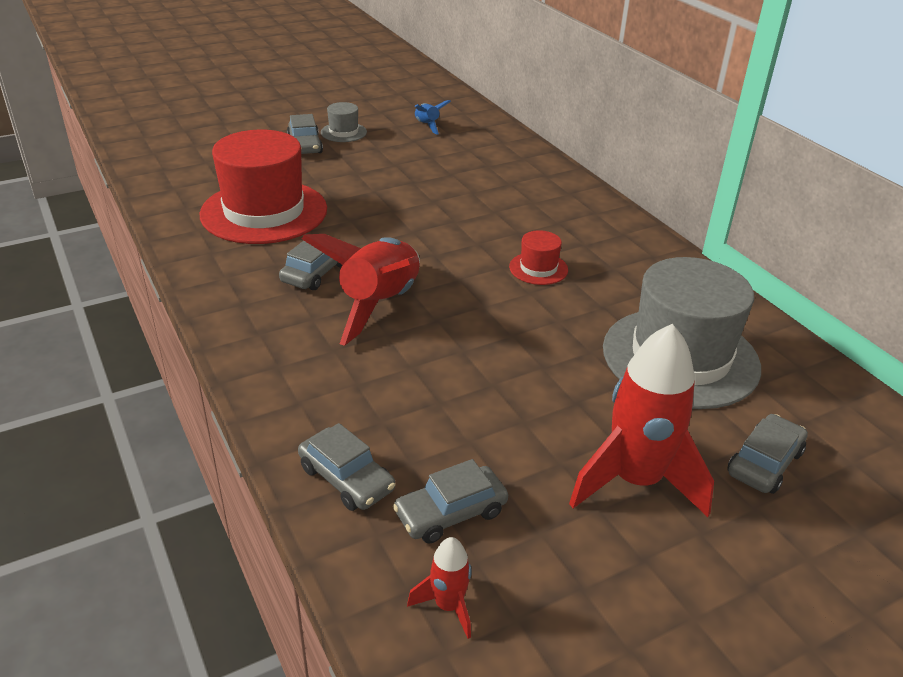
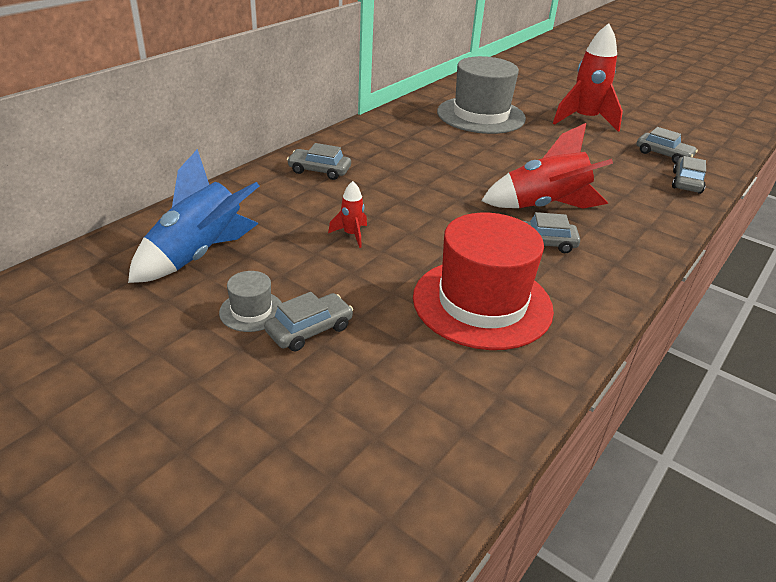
camera: 115 degrees left, 0 degrees up
(427, 126) = (198, 255): blue rocket -> blue rocket, size x2.16
(448, 606) = (704, 148): red rocket -> red rocket (351, 235)
(538, 268) = (435, 160): red hat -> none
(764, 463) = (535, 97): grey car -> grey car (319, 170)

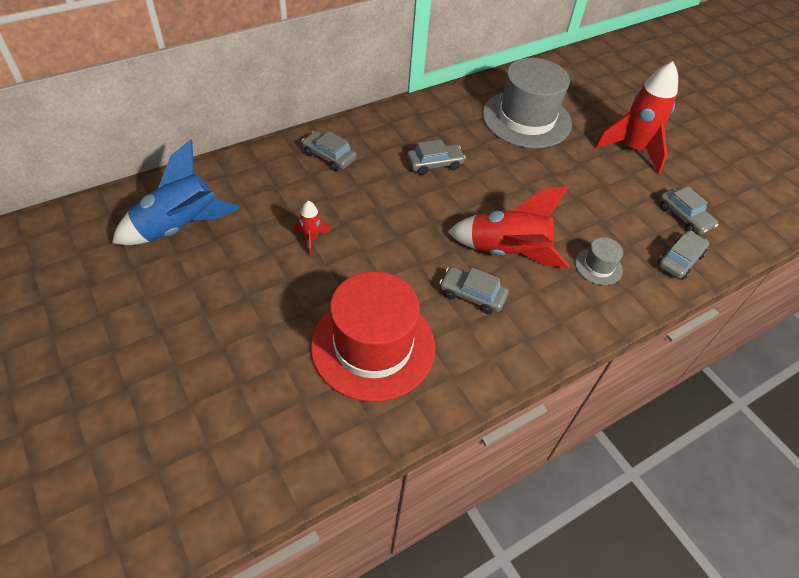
camera: 20 degrees right, 15 degrees up
(251, 311) = (187, 297): grey hat -> grey hat (598, 266)
(309, 330) = (219, 329): grey car -> grey car (434, 164)

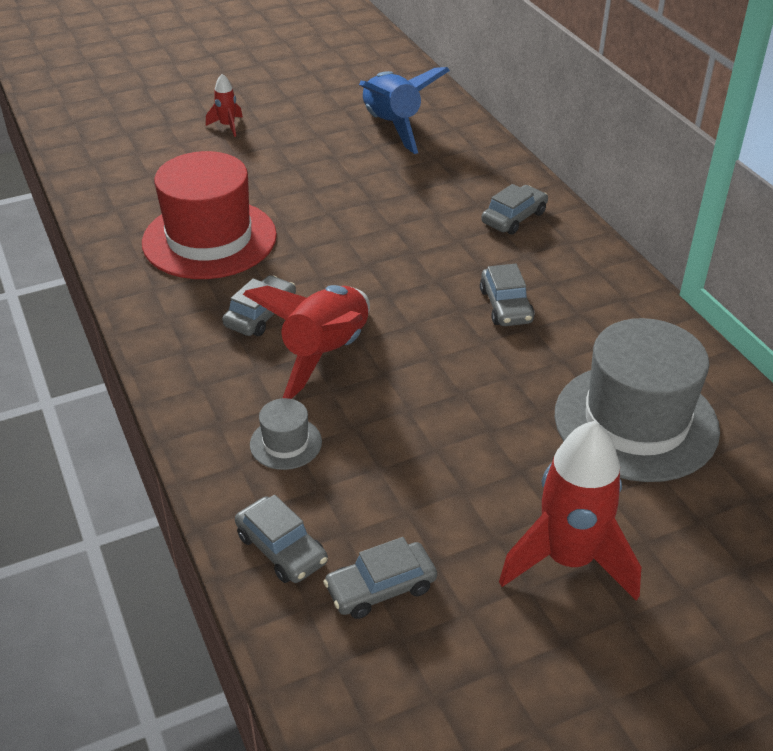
camera: 100 degrees right, 10 degrees down
(311, 239) = (368, 203): red rocket -> red rocket (227, 126)

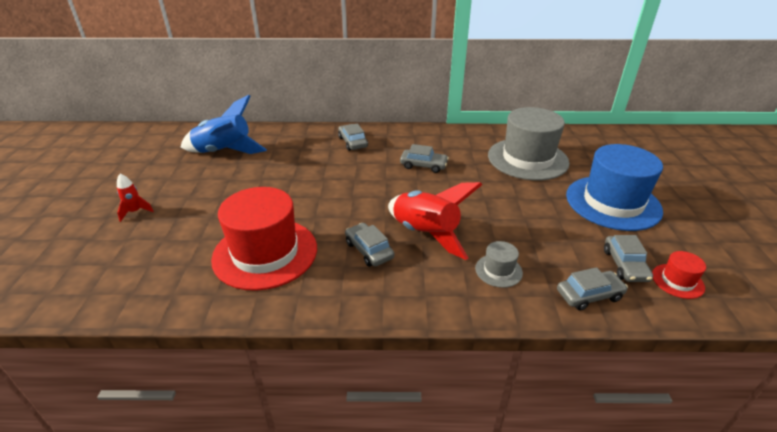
camera: 65 degrees left, 5 degrees down
(376, 661) = (677, 281): none -> red hat
(568, 559) = (613, 202): red rocket -> blue hat

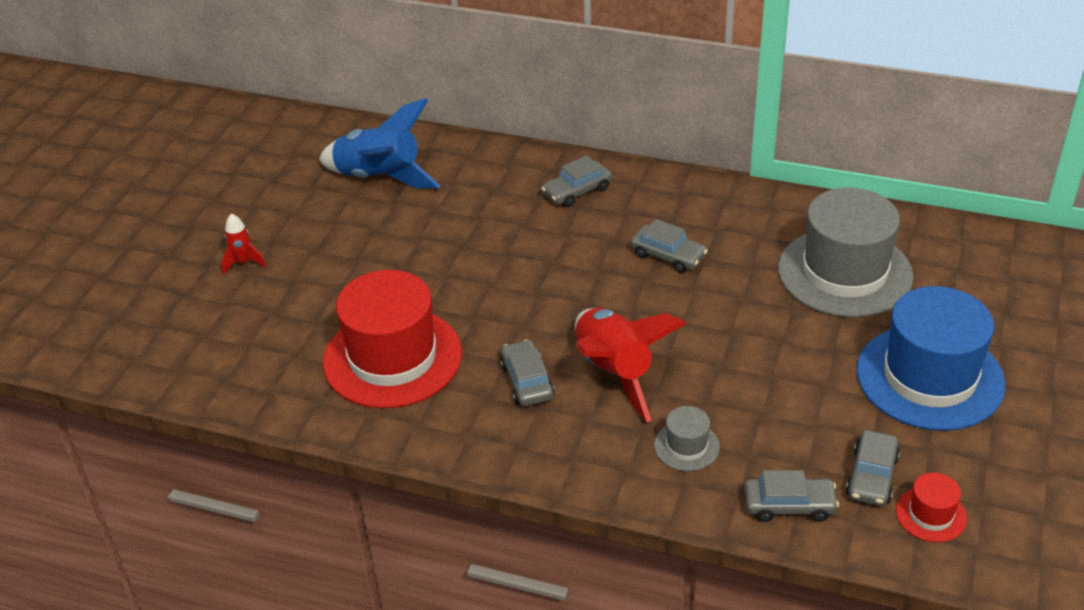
camera: 20 degrees right, 5 degrees up
(352, 142) = (577, 191): grey car -> grey car turned 120 degrees counterclockwise

